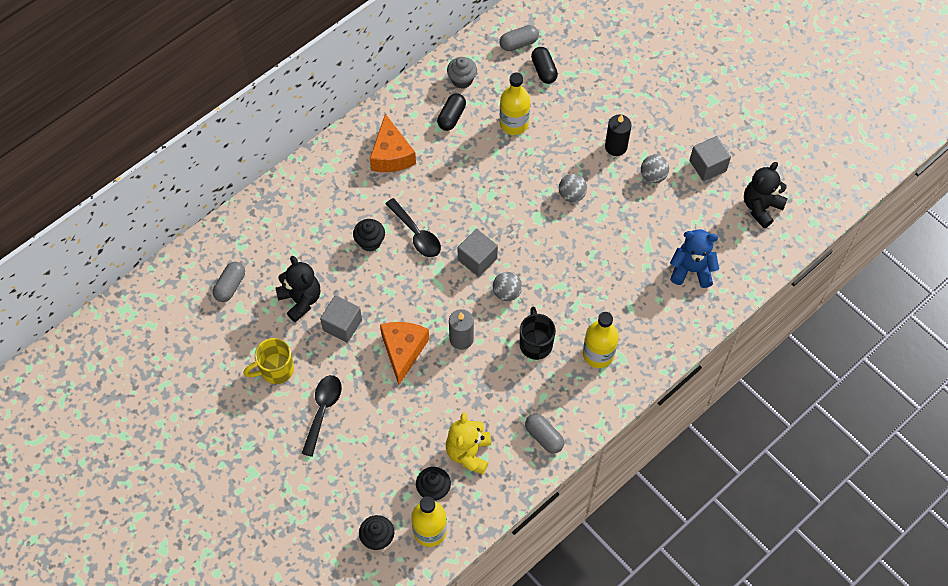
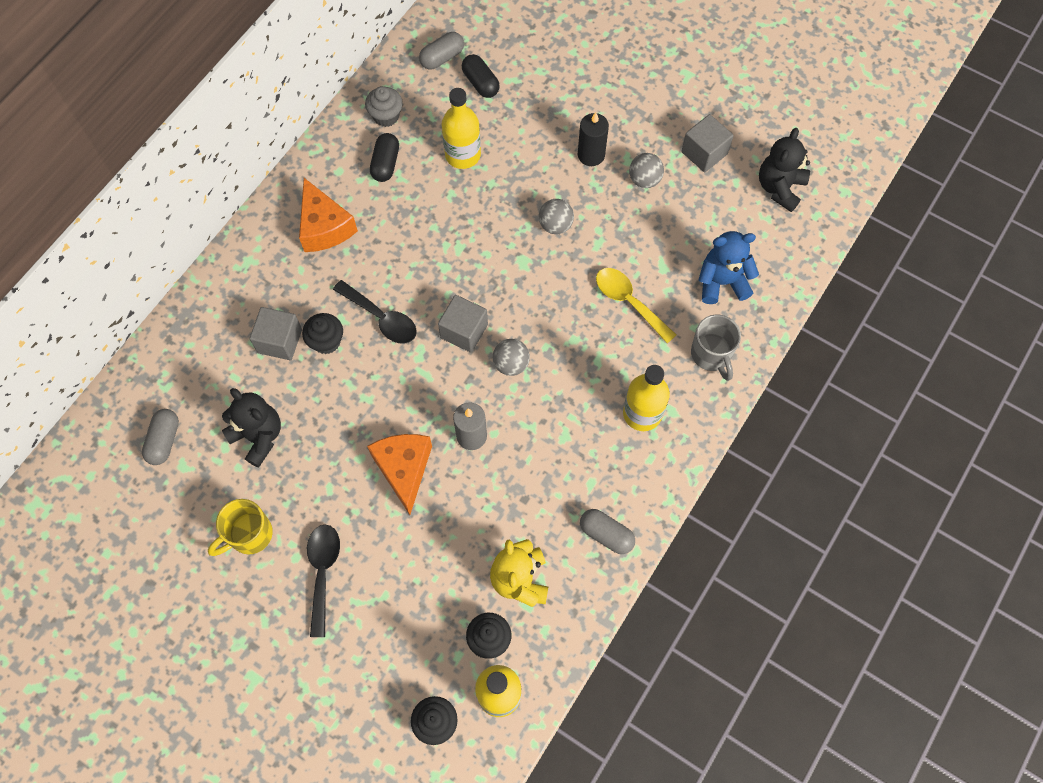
camera: 15 degrees left, 5 degrees up
(342, 325) = (319, 455): grey cube -> grey cube (280, 341)
(535, 343) = (563, 419): black mug -> none
(612, 267) = (629, 302): none -> yellow spoon
(666, 323) = (711, 355): none -> grey mug

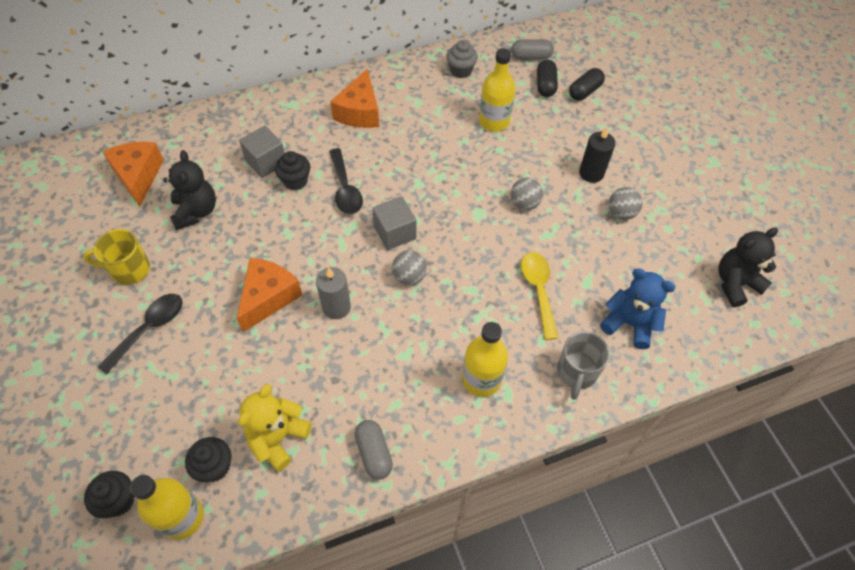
camera: 35 degrees right, 10 degrees down
(164, 441) = (138, 176): grey capsule -> orange cheese
(385, 164) = (435, 98): black capsule -> black capsule (584, 91)
(704, 153) = (686, 222): grey cube -> none

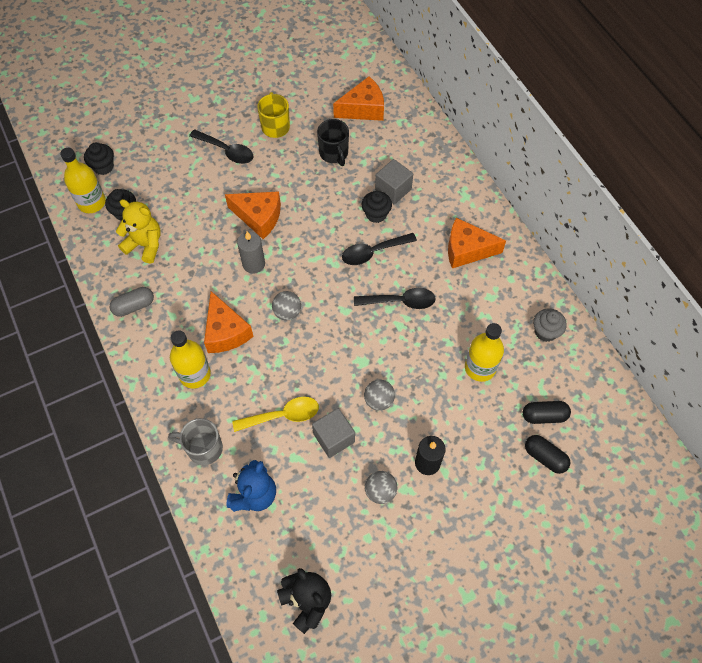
camera: 85 degrees right, 5 degrees up
(196, 211) = (334, 153): black teddy bear -> black mug
(395, 233) = (331, 296): grey cube -> grey cube (334, 438)
(411, 173) = (400, 301): none -> black spoon
(427, 342) = (226, 332): none -> orange cheese
(530, 57) = (585, 399): grey capsule -> none

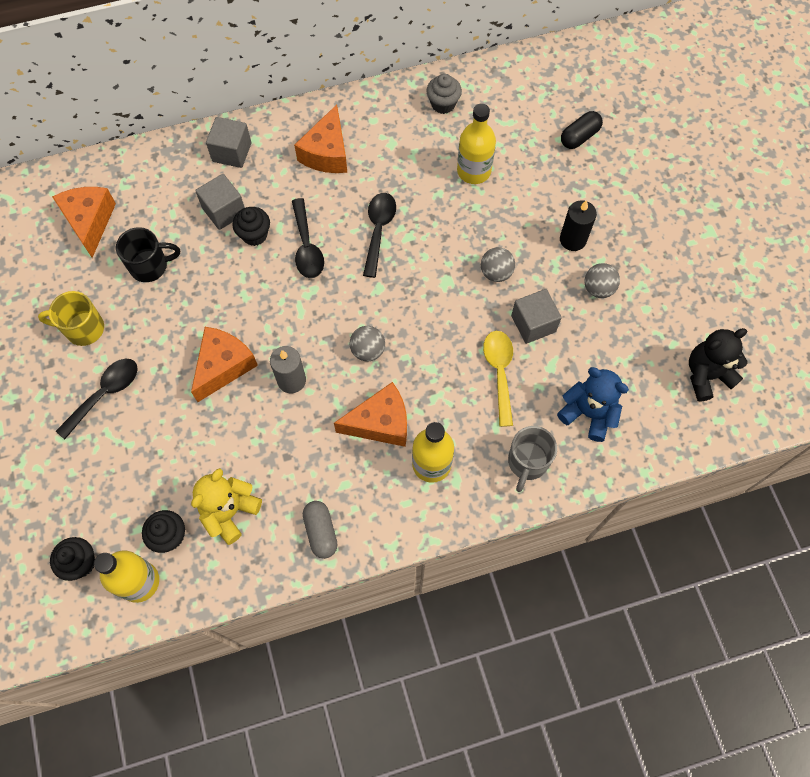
camera: 80 degrees left, 5 degrees up
(449, 183) = (232, 152): none -> grey cube
(544, 416) = (536, 127): black capsule -> none

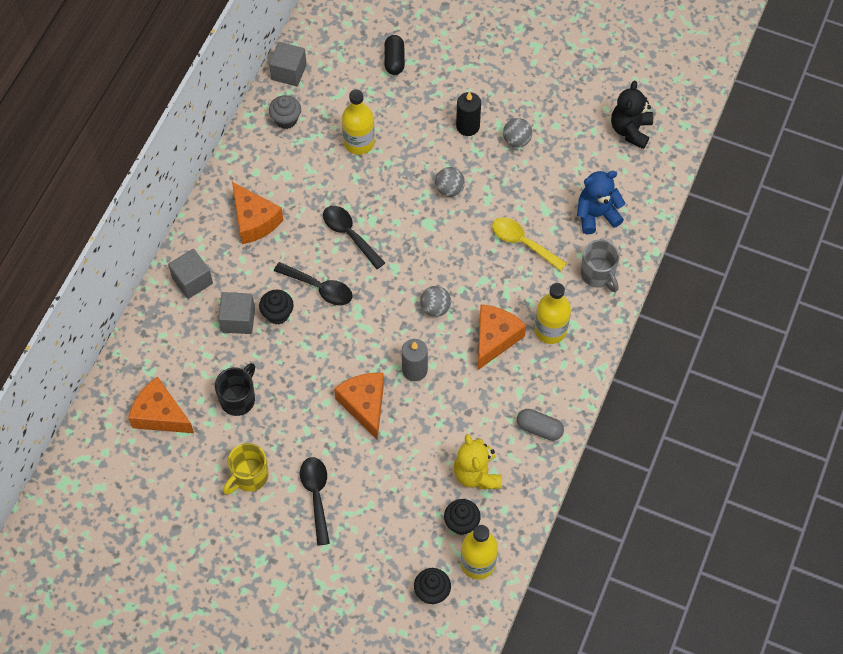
camera: 50 degrees left, 5 degrees down
(533, 324) = (507, 197): grey cube -> grey cube (289, 72)

